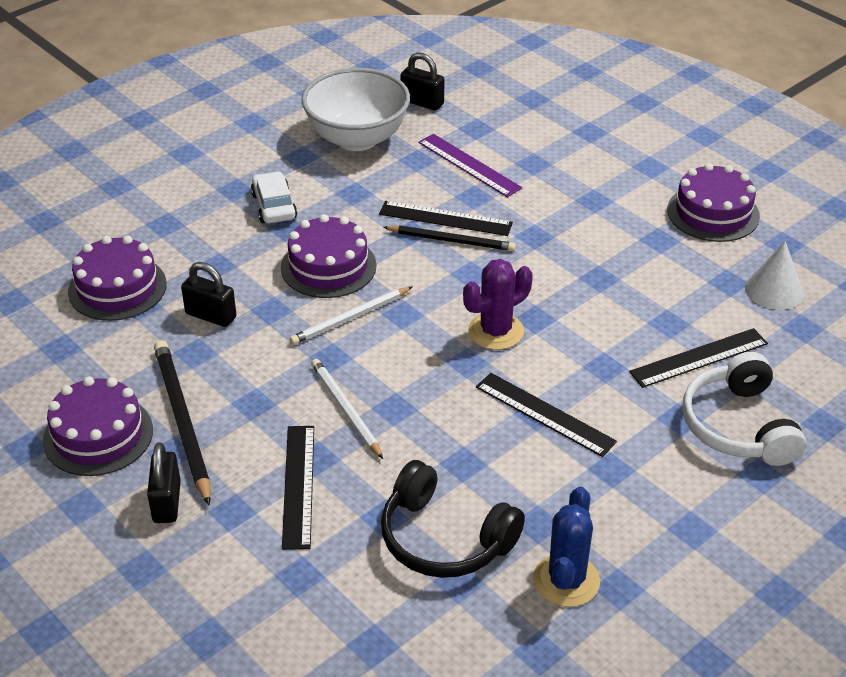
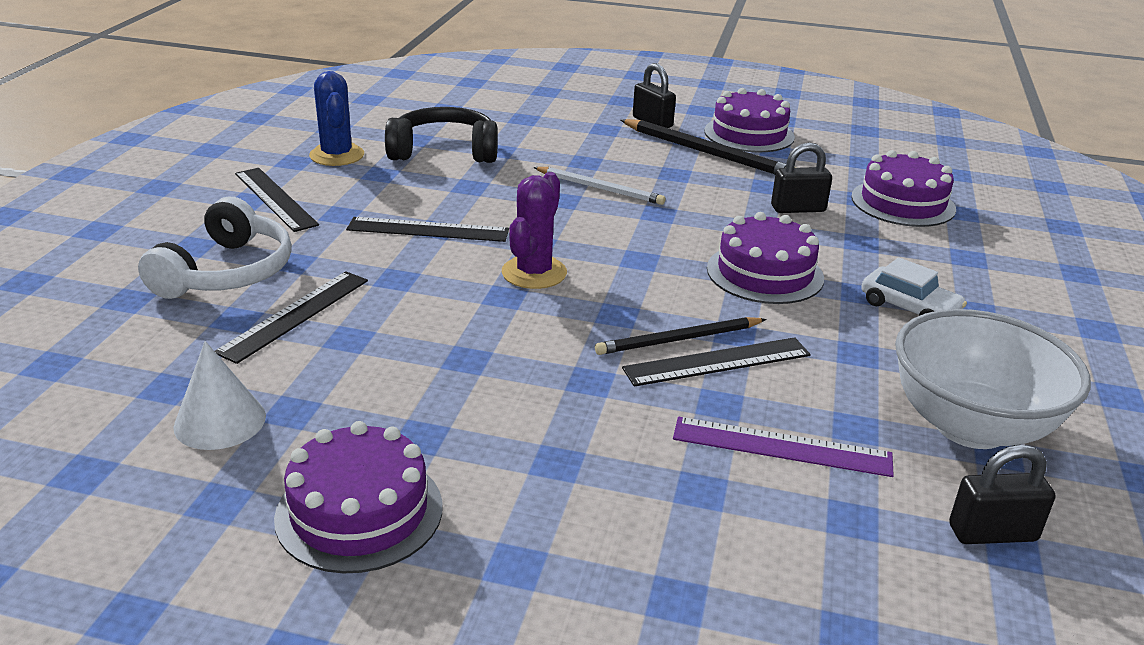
camera: 145 degrees right, 10 degrees down
(298, 485) = (578, 147): black ruler -> black ruler (275, 199)
(350, 318) = (682, 242): white pencil -> none
(739, 426) = (226, 272): white headphones -> white headphones turned 60 degrees clockwise

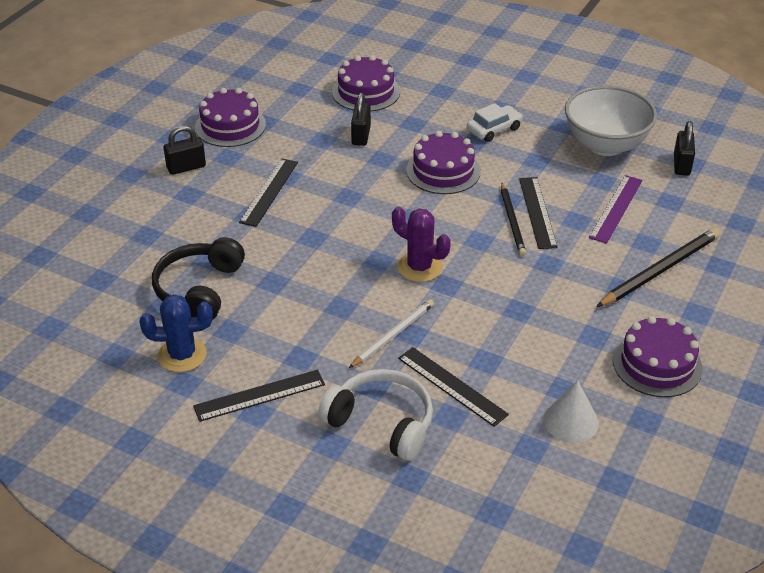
camera: 75 degrees left, 10 degrees up
(428, 230) = (342, 311): black ruler -> black ruler (269, 192)
(600, 188) = (300, 216): white pencil -> white pencil (393, 335)
(707, 153) = (257, 153): black pencil -> black pencil (660, 270)

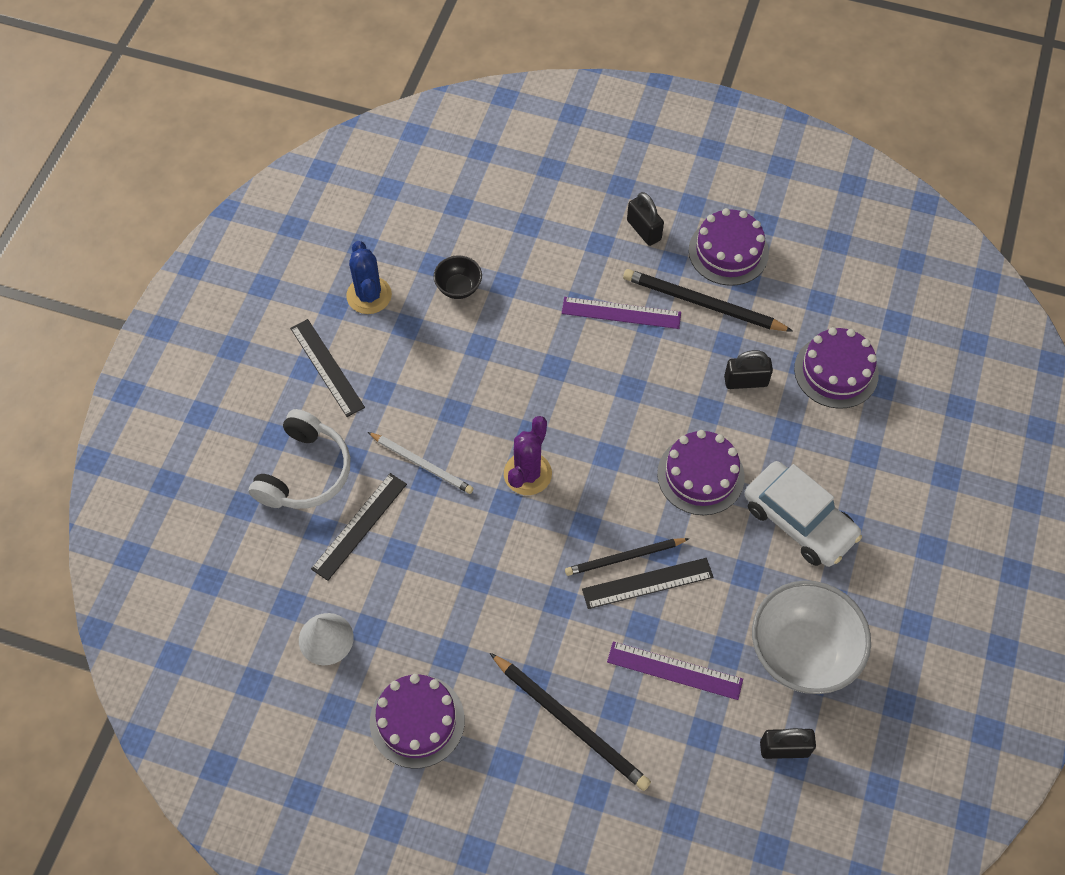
camera: 80 degrees right, 20 degrees up
(199, 289) = (458, 288): black headphones -> black bowl
(269, 192) = (621, 313): black ruler -> purple ruler
(277, 146) = (702, 303): none -> black pencil
(494, 129) = (799, 521): white car -> white car, size x1.66

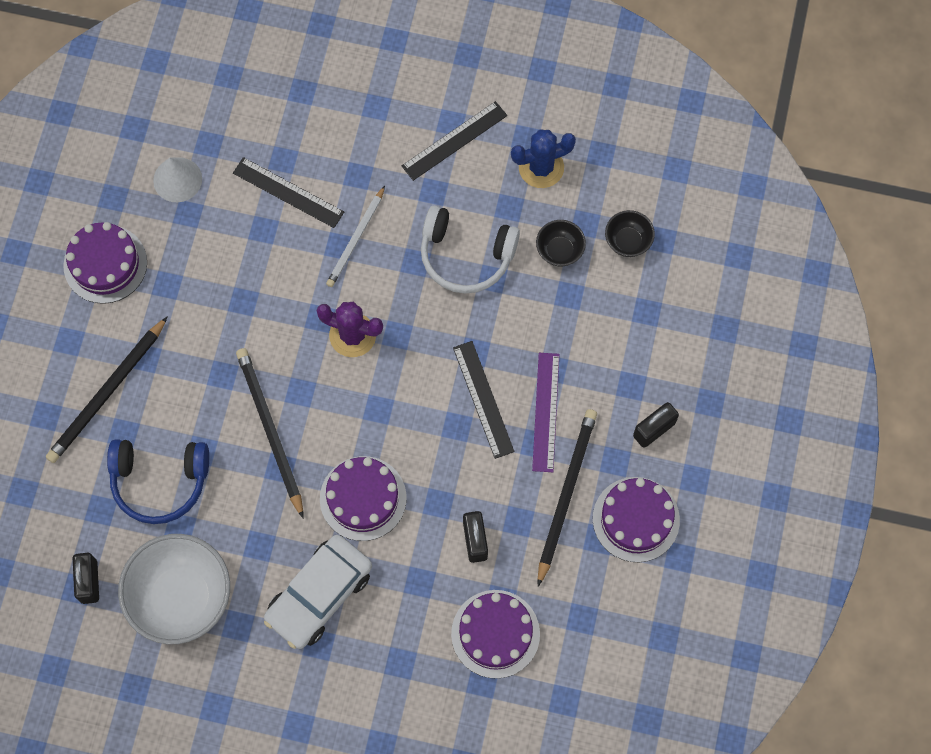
camera: 85 degrees right, 10 degrees up
(304, 472) = (340, 138): white headphones -> white headphones (466, 255)
(456, 232) = (628, 241): none -> black bowl
(624, 558) = (270, 430): black pencil -> black pencil, size x1.51
(647, 583) = (245, 453): black ruler -> black ruler (483, 399)
(674, 670) = (160, 481): purple ruler -> blue headphones

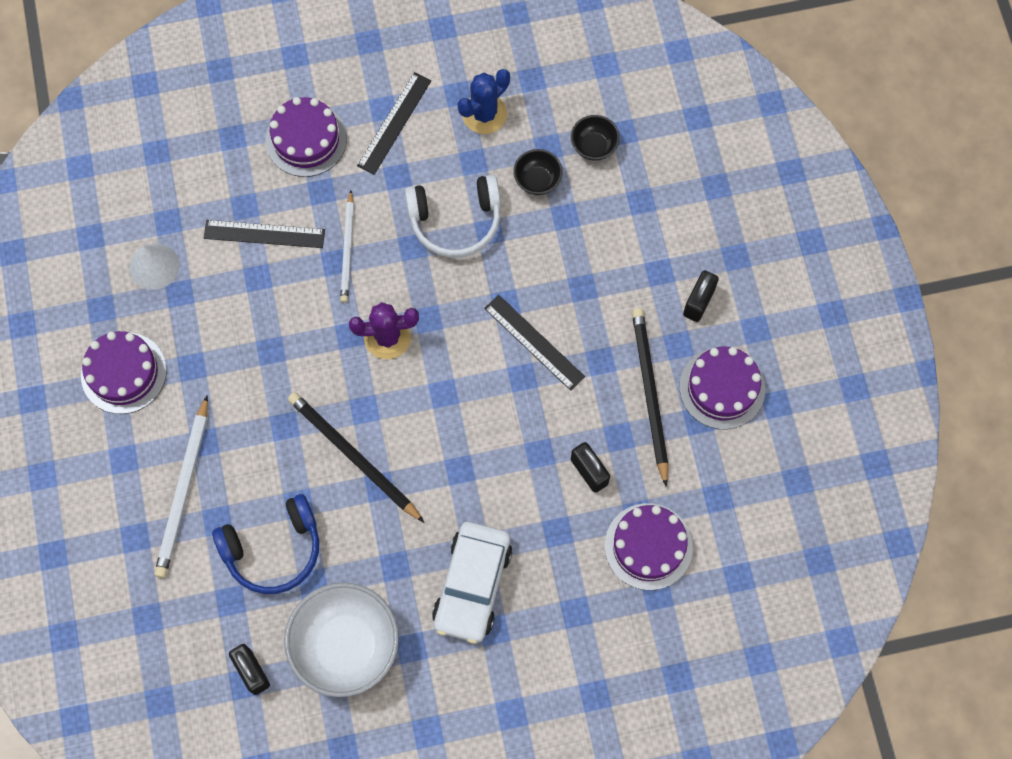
camera: 25 degrees left, 0 degrees up
(107, 393) = (184, 490): black pencil -> white pencil
(363, 498) = (469, 480): purple cake -> purple cake (306, 139)
(545, 412) = (595, 329): purple ruler -> none

